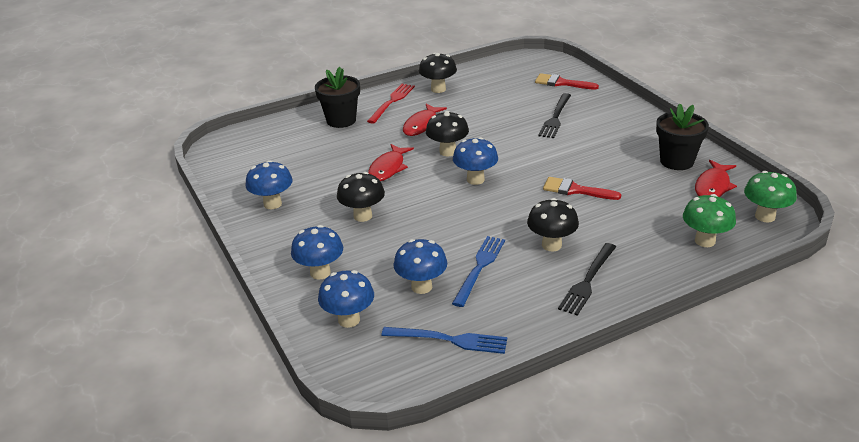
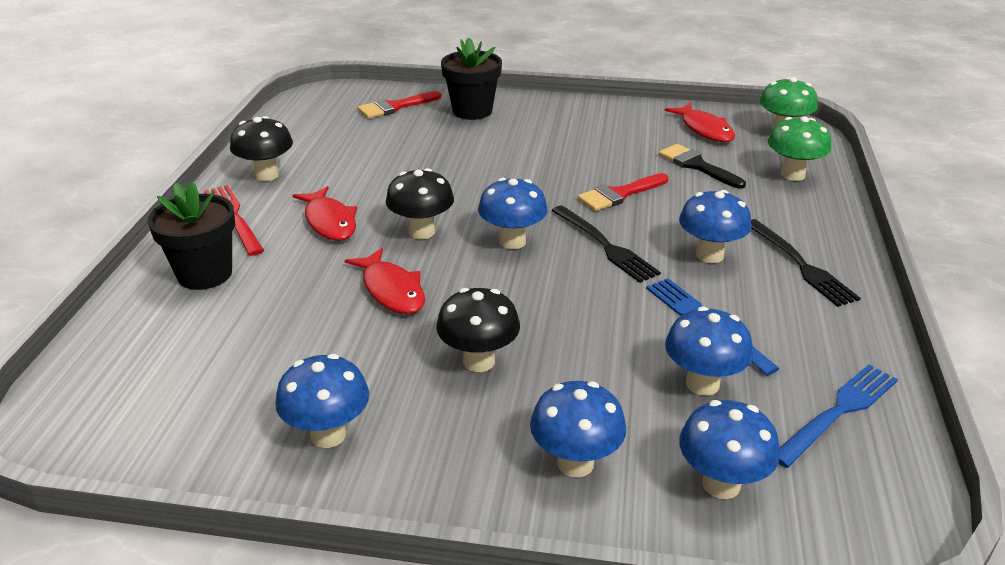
camera: 55 degrees left, 0 degrees up
(551, 245) = (709, 255): black mushroom -> blue mushroom
(555, 117) = (459, 141): black fork -> black fork (605, 246)
(656, 202) = (697, 165): none -> black brush
(677, 161) = (638, 124): black flower pot -> black flower pot (472, 111)

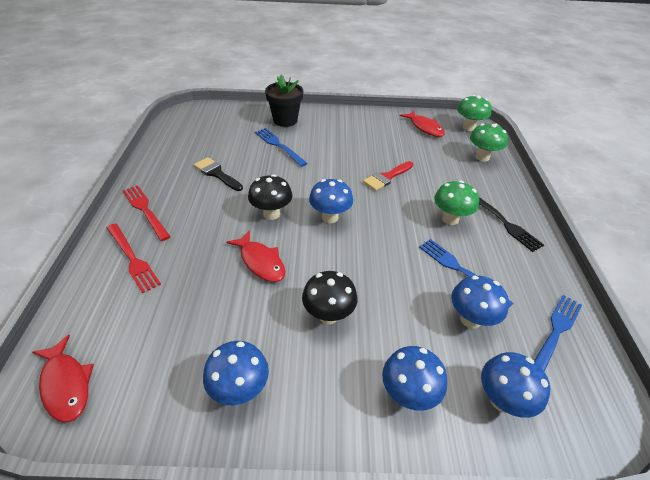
camera: 10 degrees left, 10 degrees up
(205, 274) = (132, 259): black flower pot -> red fork
(266, 175) = (162, 175): black mushroom -> none
(329, 222) = (210, 210): red fish -> red fish (66, 384)
(395, 107) = (237, 119): red brush -> none
(454, 144) = (279, 145): none -> blue fork
(605, 246) = (387, 216): black fork -> none
(697, 165) = (426, 153): black brush -> black brush (216, 173)
(709, 255) = (450, 219): blue mushroom -> green mushroom

